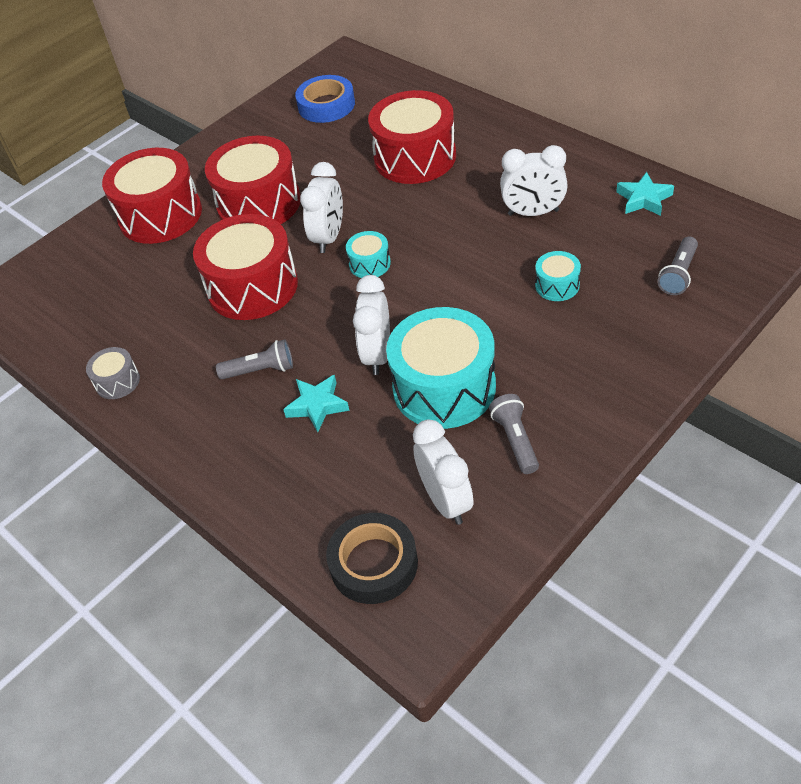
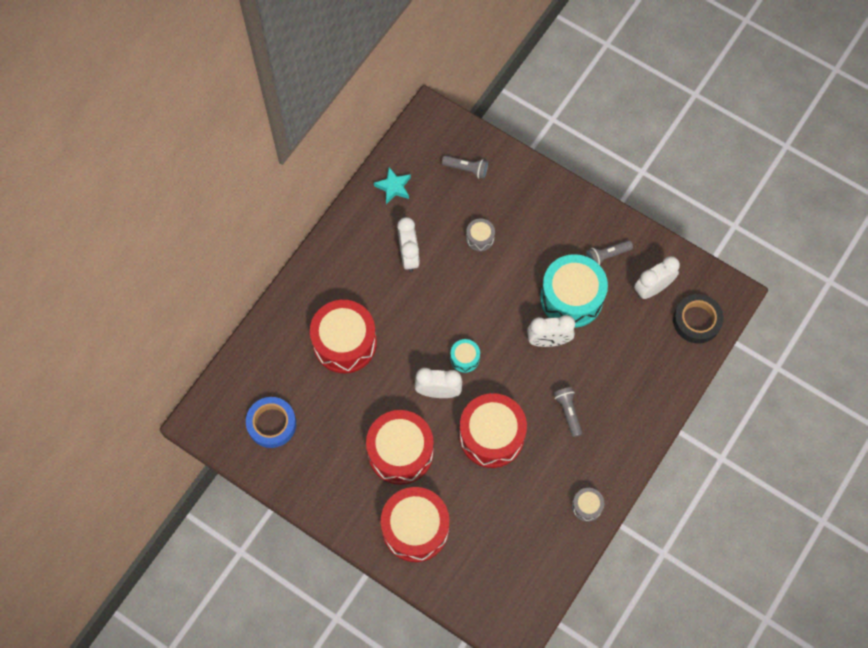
camera: 105 degrees left, 20 degrees up
(317, 406) = (593, 370): turquoise star -> none
(557, 285) = (480, 238): turquoise drum -> grey drum

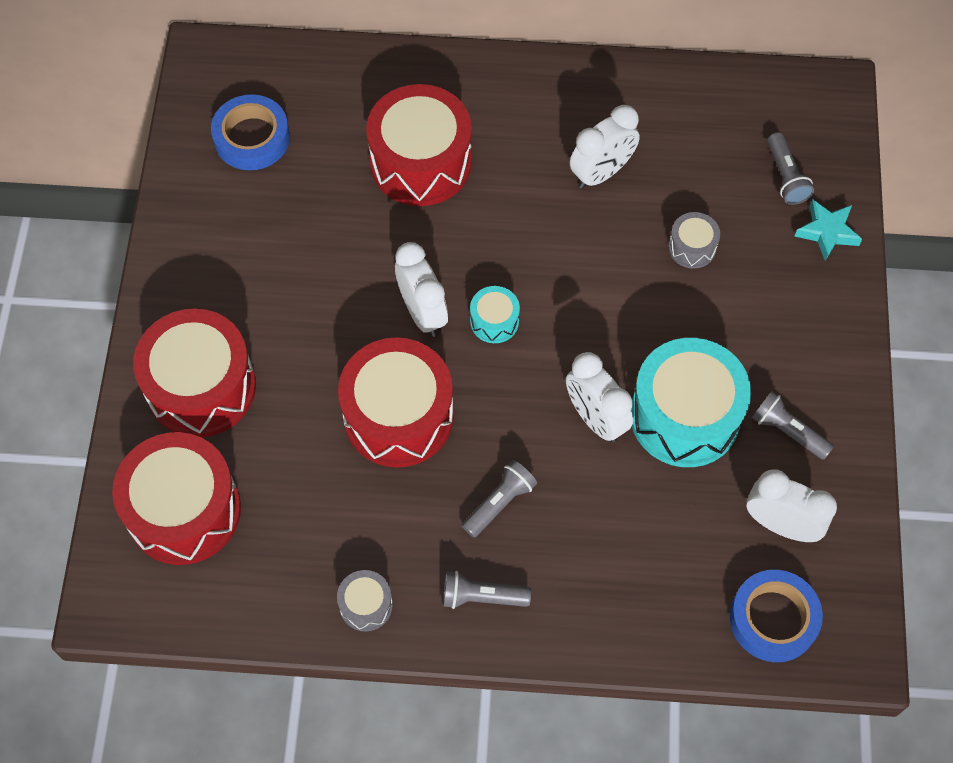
camera: 60 degrees right, 5 degrees down
(393, 187) = (690, 103): turquoise star -> turquoise star (827, 232)
(400, 452) = (303, 311): red drum -> red drum (184, 510)
(613, 448) = (481, 597): none -> grey flashlight
(696, 321) = (773, 619): black tape -> blue tape

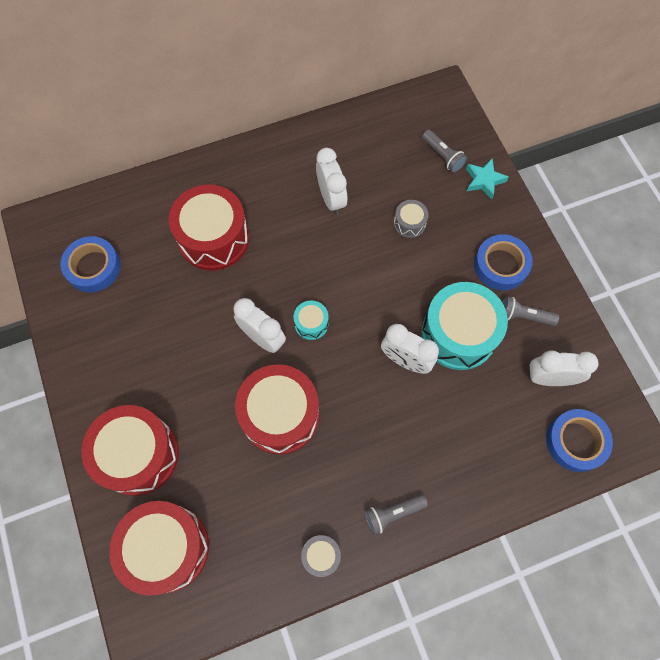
camera: 25 degrees left, 5 degrees up
(500, 503) = (373, 444): grey flashlight -> none
(601, 173) = (331, 199): white clock -> white clock turned 45 degrees counterclockwise
(791, 352) = (501, 265): none -> blue tape

